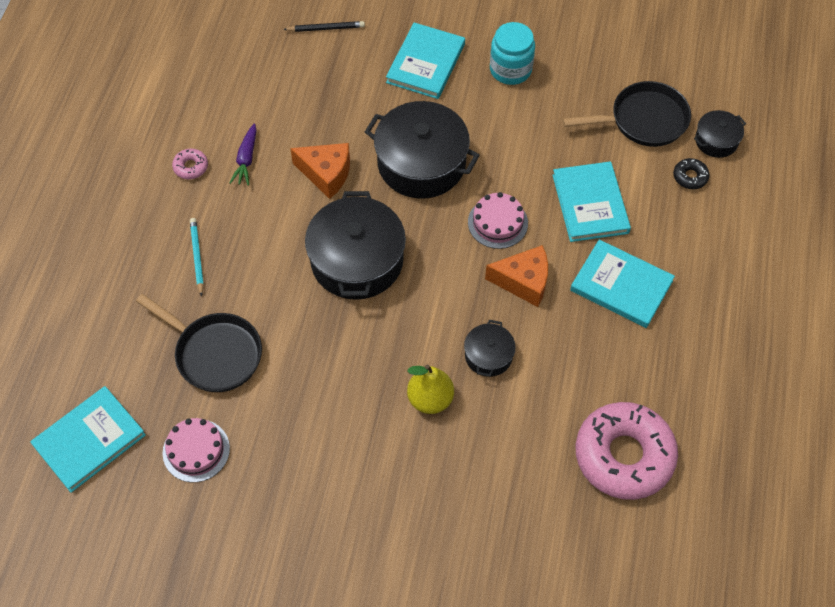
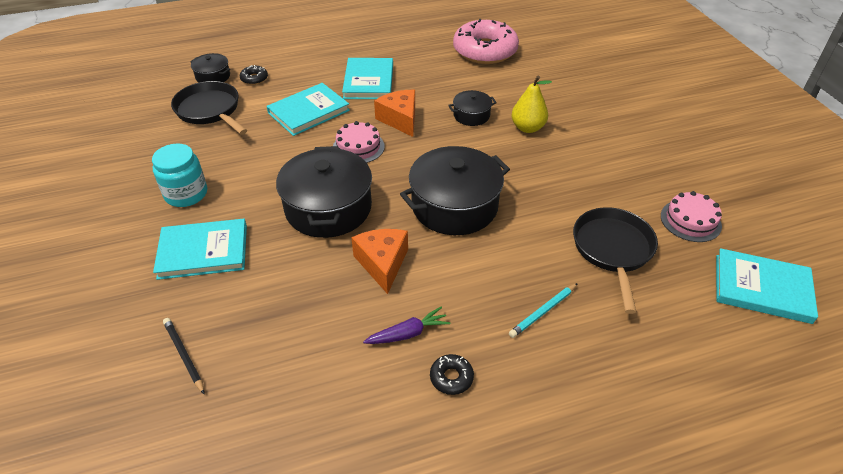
camera: 120 degrees left, 15 degrees down
(191, 167) = (451, 377): pink donut -> black donut

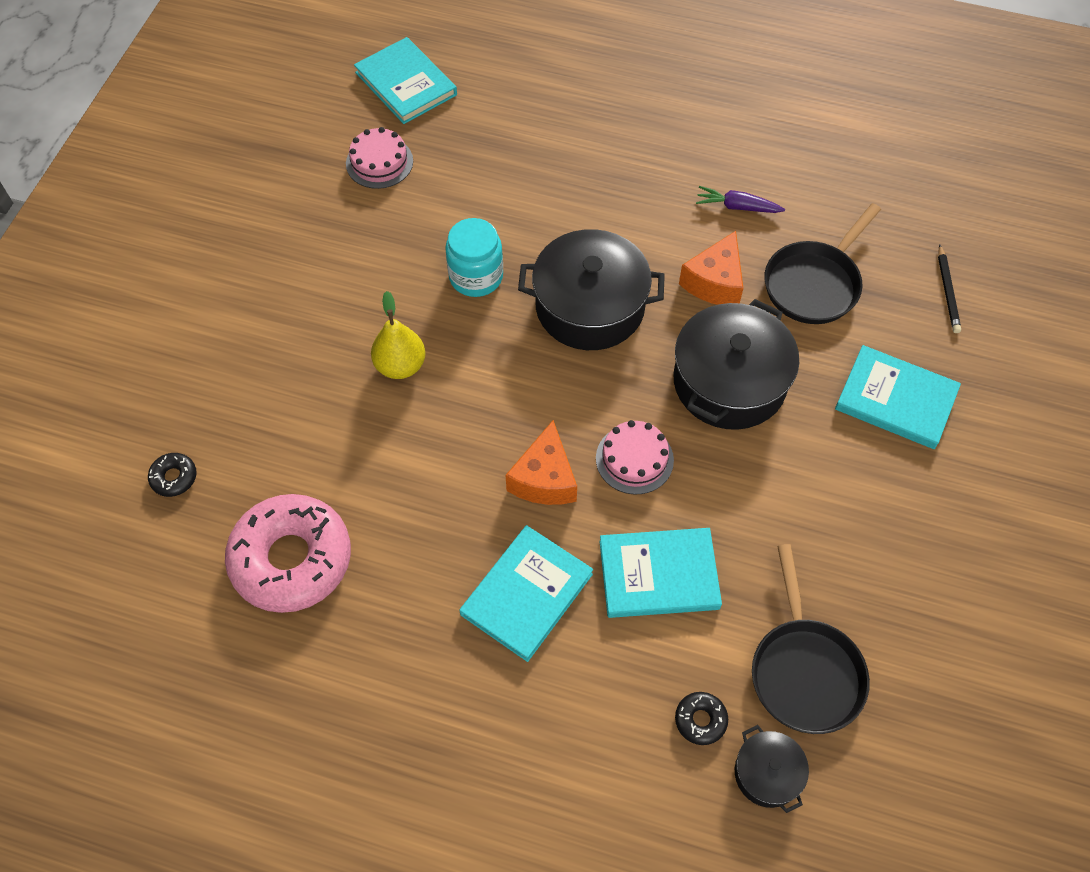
camera: 145 degrees left, 15 degrees up
(186, 194) = (891, 502): turquoise jar -> turquoise jar (476, 276)
(451, 377) = (727, 157): black donut -> black donut (174, 477)
(471, 115) = (446, 429): black pot -> none
(543, 312) = (607, 163): turquoise pencil -> none
(613, 250) = (486, 177): black pan -> black pan (814, 284)

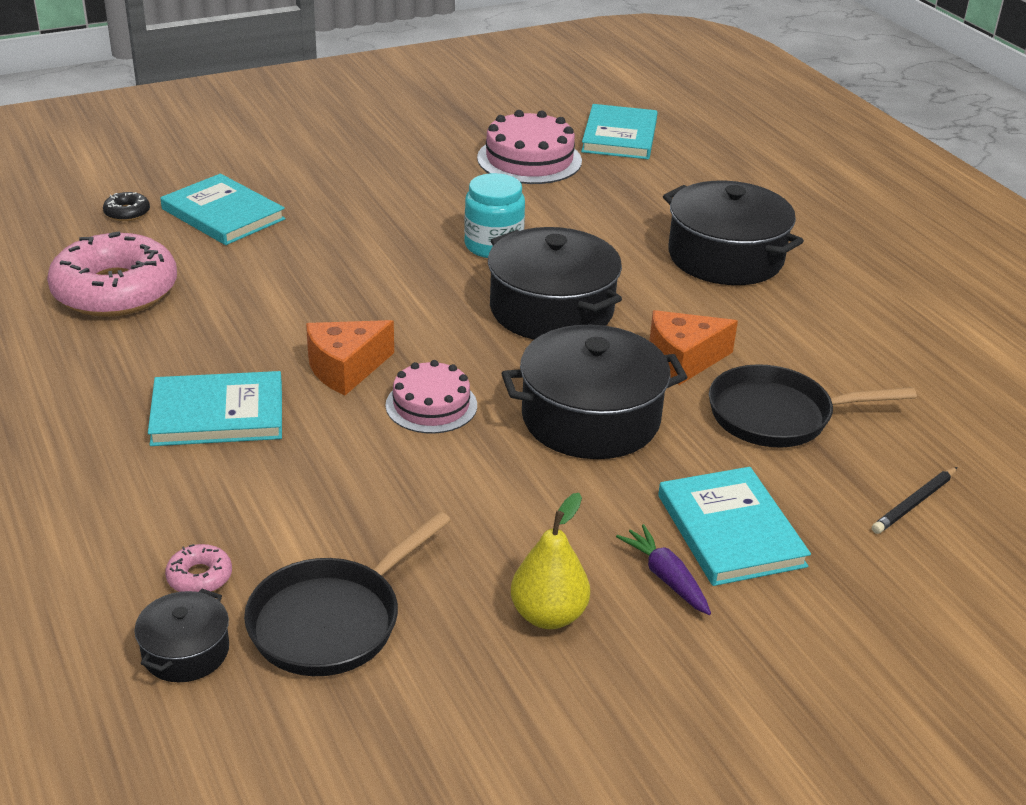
camera: 45 degrees right, 25 degrees down
(379, 162) = (529, 159): pink cake -> pink cake, size x1.52
(400, 366) = (357, 253): yellow pear -> yellow pear (548, 615)
(624, 161) = (725, 257): none -> black pot
(658, 574) = (328, 476): turquoise book -> turquoise book (223, 214)
(700, 720) = (199, 577): black donut -> pink donut
(737, 207) = (783, 333): purple carrot -> purple carrot (665, 577)

